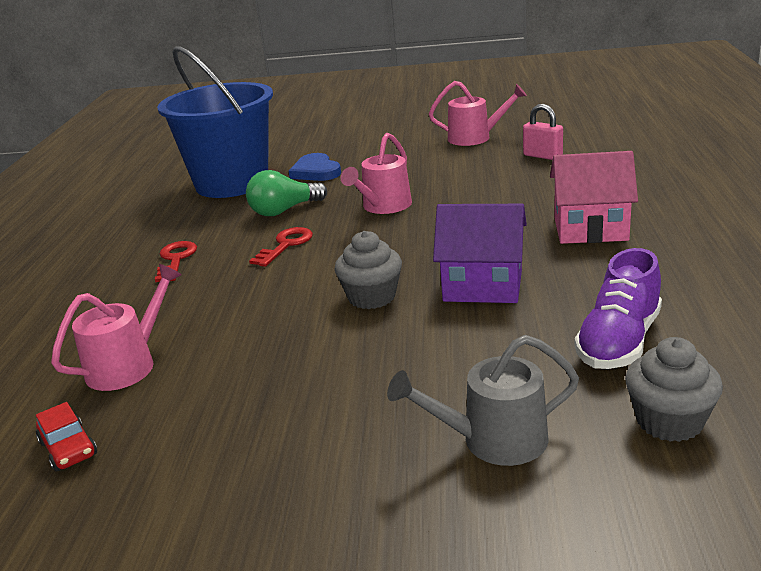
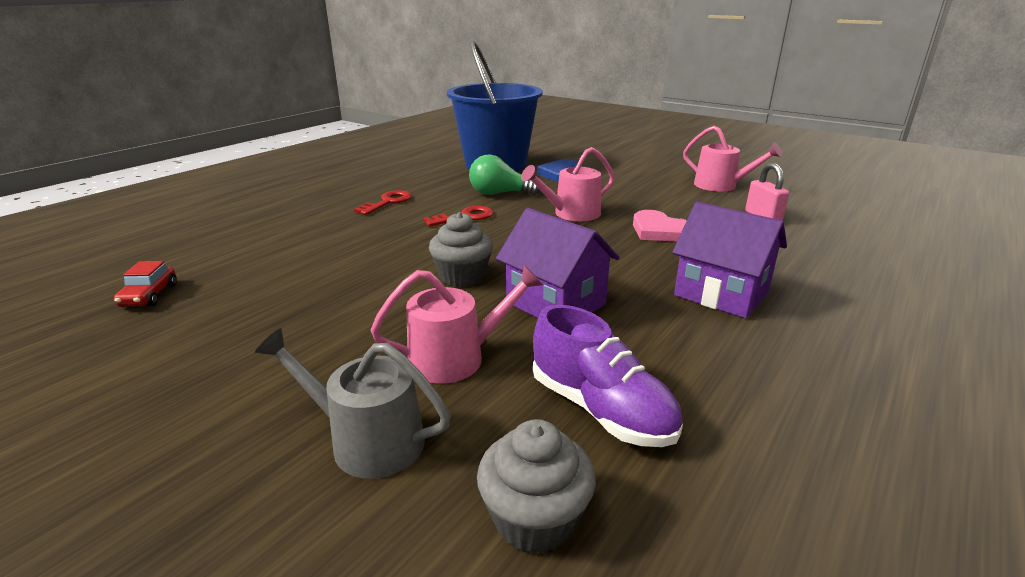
camera: 30 degrees right, 0 degrees up
(127, 365) = (258, 258): pink watering can -> pink watering can (456, 358)
(479, 195) = (659, 231): none -> pink heart
(590, 229) = (721, 294): pink house -> purple house
(619, 342) = (601, 409): purple shoe -> purple shoe turned 105 degrees counterclockwise

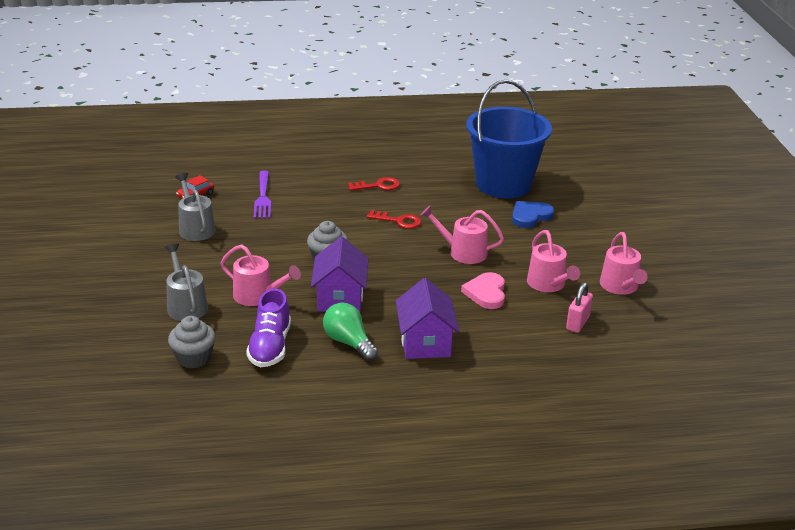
camera: 45 degrees right, 5 degrees up
(210, 330) = (195, 228): none -> grey watering can
(263, 258) = (262, 197): none -> purple fork
(499, 194) = (454, 213): green light bulb -> green light bulb (349, 342)
(680, 205) = (548, 284): none -> pink watering can

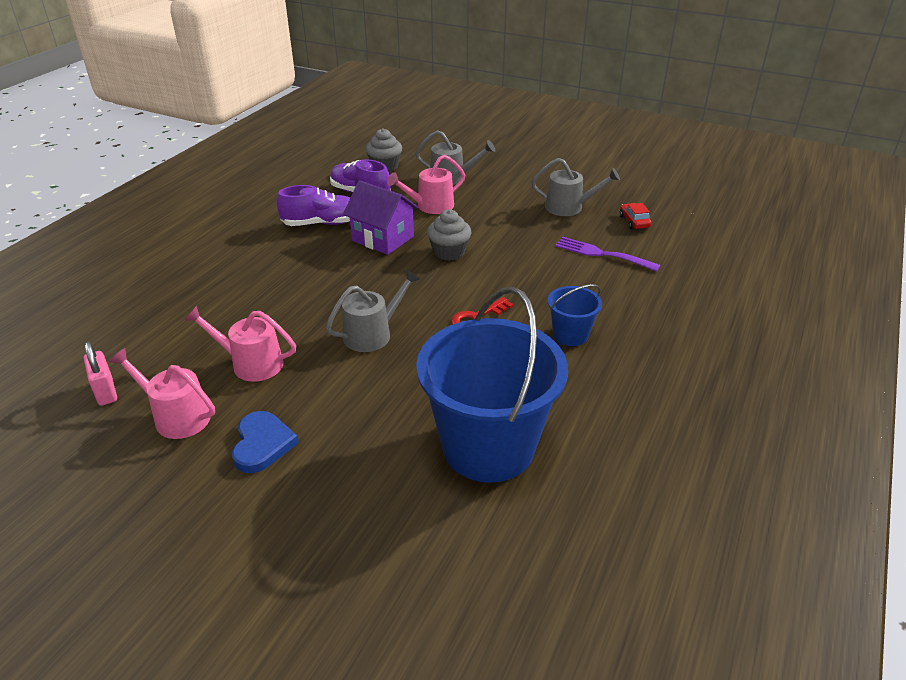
camera: 125 degrees right, 5 degrees up
(349, 342) = (322, 223): green light bulb -> purple shoe
(378, 186) = (570, 335): red key -> blue bucket
(425, 343) = (274, 255): purple house -> none
(463, 252) = (372, 334): pink watering can -> grey watering can
(486, 293) = (291, 316): pink heart -> none
(530, 216) = (387, 427): blue heart -> blue heart (262, 444)
(577, 323) = (176, 348): pink padlock -> pink padlock (105, 391)

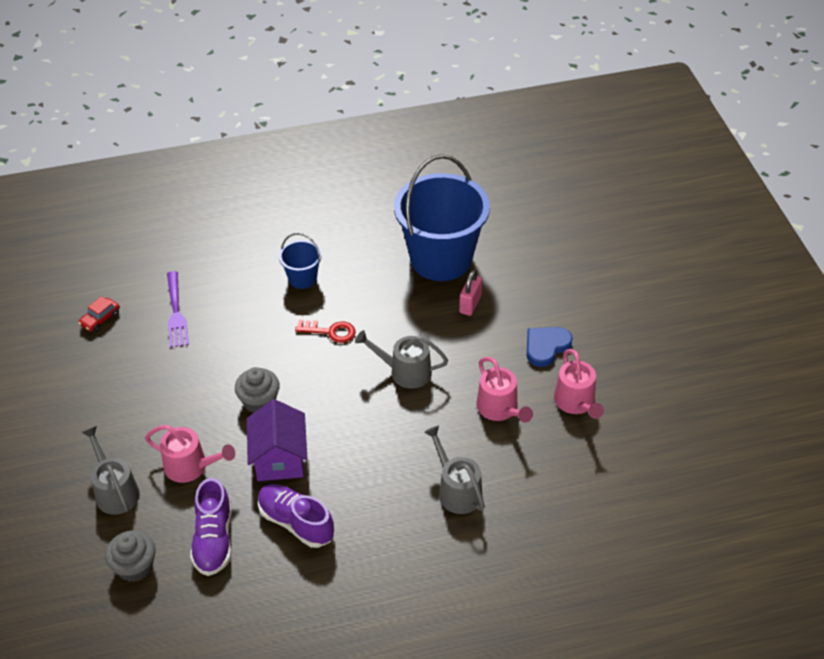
camera: 130 degrees left, 10 degrees up
(105, 391) = (604, 458): pink padlock -> pink padlock (470, 304)
(569, 207) = (108, 371): grey watering can -> grey watering can (457, 490)

